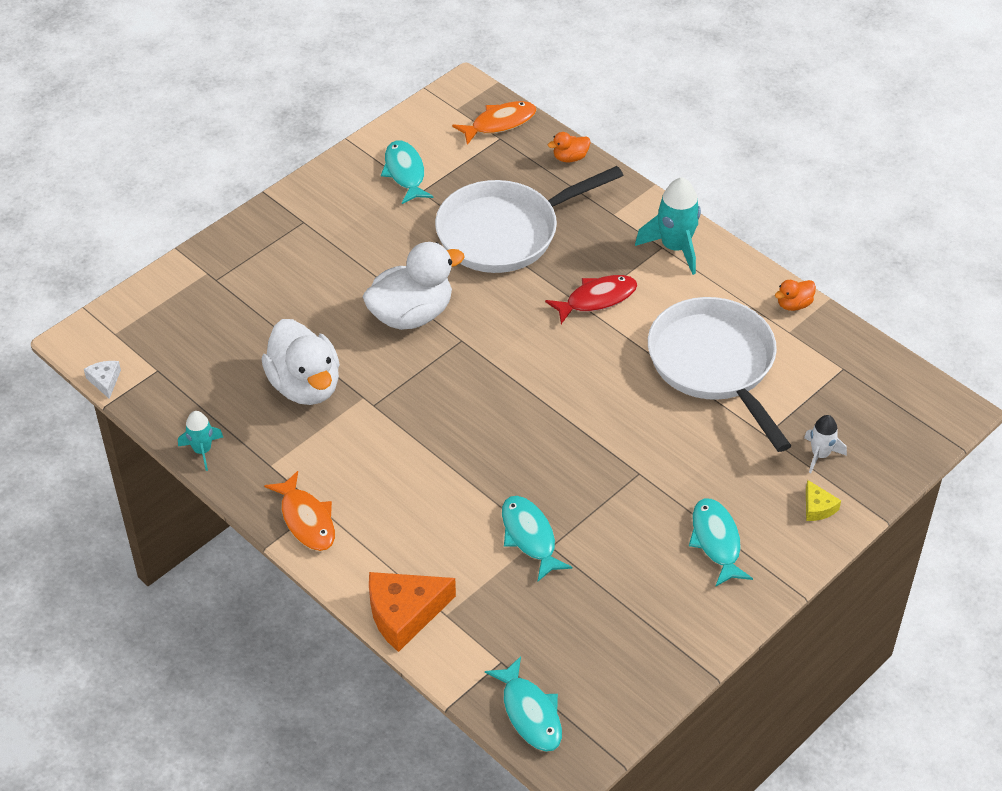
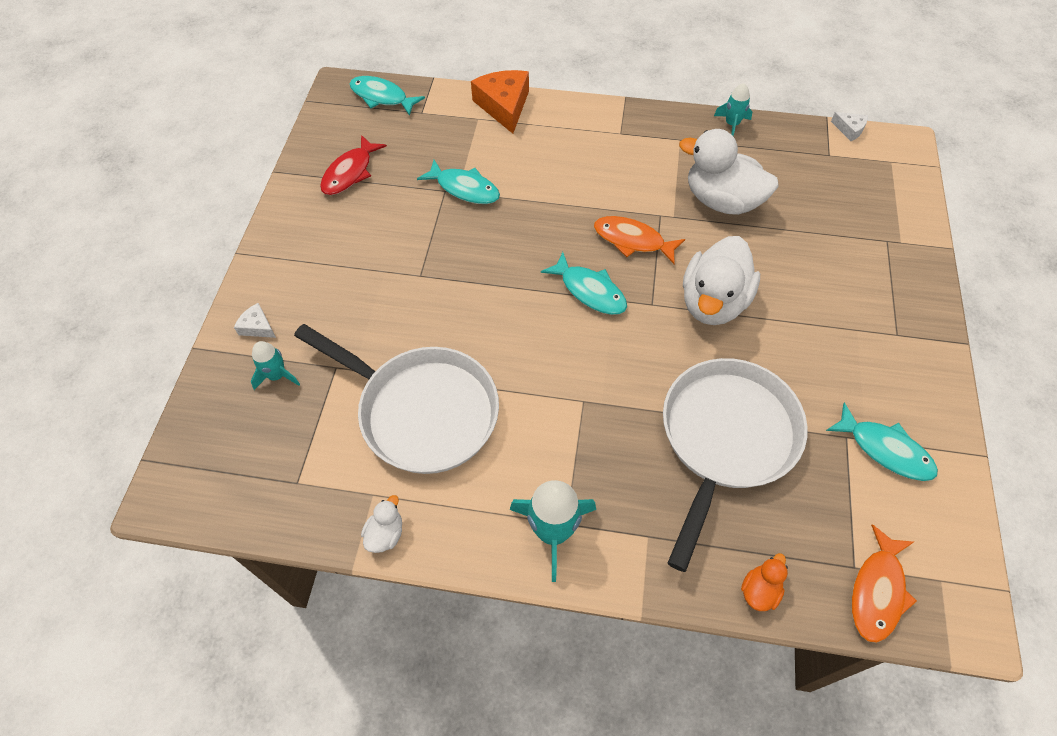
camera: 145 degrees right, 10 degrees up
(306, 520) = (619, 122): orange fish -> orange fish (632, 240)
(404, 613) = (504, 106): orange cheese -> orange cheese turned 45 degrees counterclockwise
(596, 299) = (578, 416): red fish -> red fish (350, 173)
(716, 541) = (326, 257): turquoise fish -> turquoise fish (589, 291)
(794, 304) = (385, 534): orange duck -> white duck
(818, 507) = (257, 327): yellow cheese -> white cheese
(820, 454) = (277, 375): white rocket -> turquoise rocket

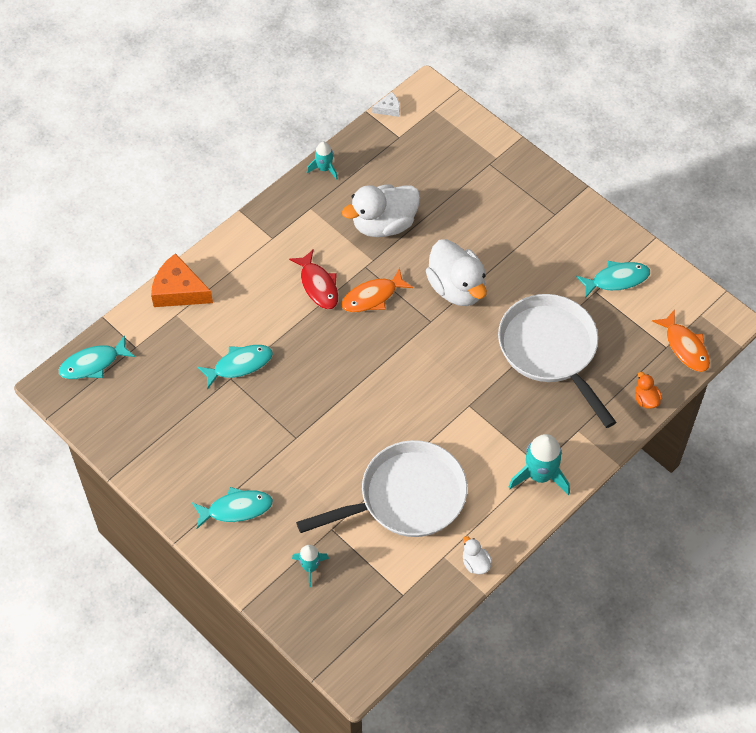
camera: 55 degrees left, 0 degrees up
(257, 327) = (257, 560): white cheese -> none
(350, 173) = (157, 428): red fish -> red fish (318, 285)
(589, 291) = (392, 348): turquoise fish -> turquoise fish (236, 509)

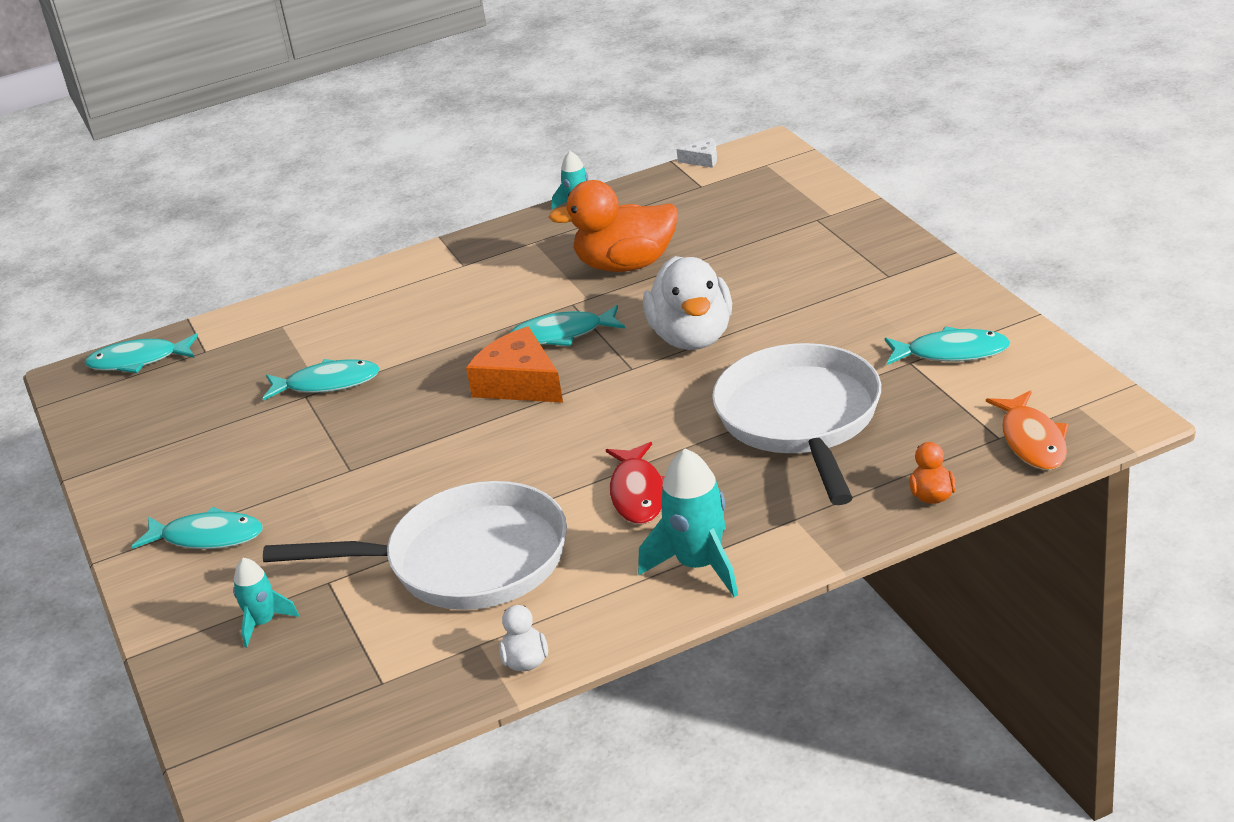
camera: 25 degrees right, 25 degrees down
(178, 290) = (303, 303): orange cheese -> orange cheese (519, 383)
(318, 285) = (493, 316): red fish -> red fish (638, 493)
(372, 297) = (562, 334): orange fish -> turquoise fish
(384, 224) = (626, 265): white duck -> orange duck

